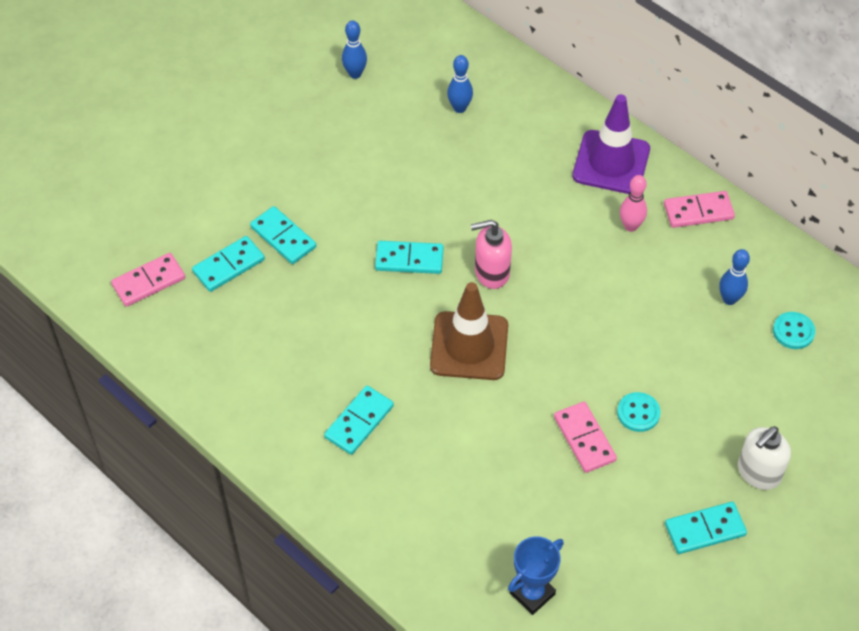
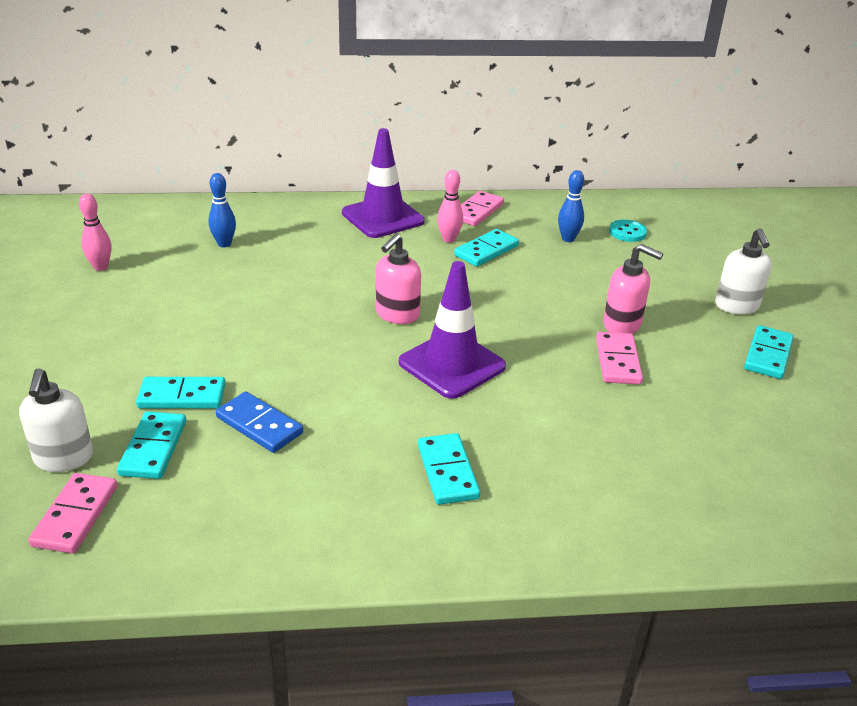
camera: 50 degrees left, 20 degrees down
(180, 235) = (63, 458): none -> white soap dispenser
(300, 296) = (259, 425): none -> blue domino
(355, 74) = (101, 267): blue bowling pin -> pink bowling pin
(409, 259) = (320, 344): turquoise domino -> turquoise domino (486, 251)
(469, 346) = (452, 364): brown traffic cone -> purple traffic cone
(532, 593) = (754, 477): blue trophy -> none
(584, 439) = (618, 361): pink domino -> pink domino turned 75 degrees clockwise
(638, 413) = (622, 324): turquoise button -> pink soap dispenser

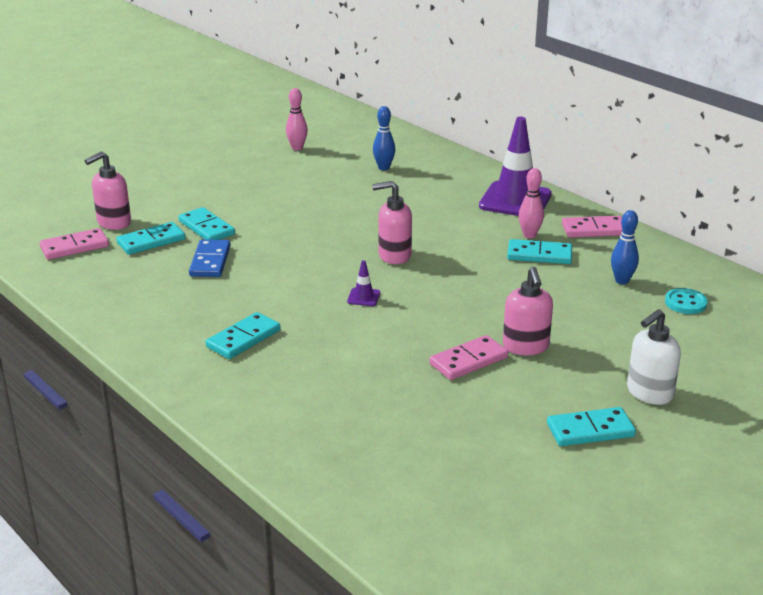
camera: 55 degrees right, 5 degrees down
(63, 458) = (113, 223): white soap dispenser -> pink soap dispenser
(452, 364) = (363, 297): purple traffic cone -> purple traffic cone, size x0.41

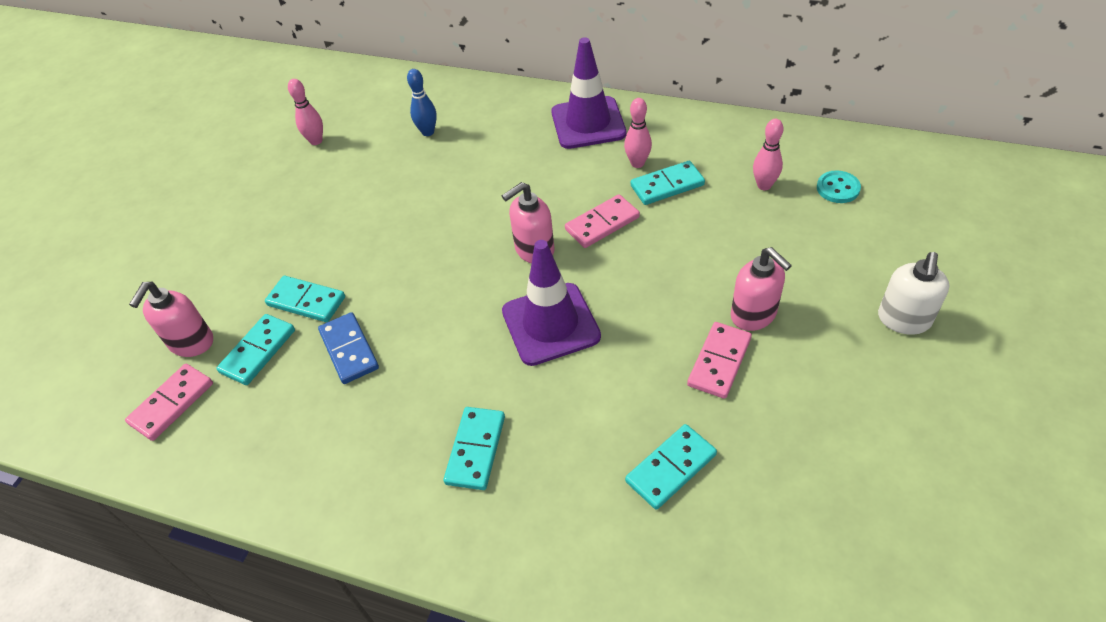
camera: 25 degrees left, 20 degrees up
(363, 297) = (550, 324): purple traffic cone -> purple traffic cone, size x2.46
(590, 430) = (897, 397): turquoise domino -> turquoise domino (670, 468)
(594, 230) = (688, 130): pink domino -> pink domino (602, 224)
(622, 281) = (764, 185): blue bowling pin -> pink bowling pin

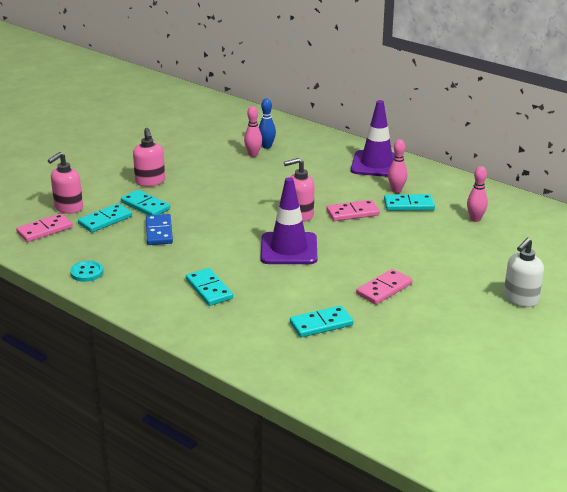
camera: 15 degrees right, 20 degrees down
(316, 141) = (192, 135): pink bowling pin -> pink bowling pin (253, 154)
(476, 450) = (209, 289): turquoise domino -> turquoise domino turned 60 degrees counterclockwise
(753, 315) = (422, 275): pink soap dispenser -> pink soap dispenser (150, 182)
(838, 188) = (525, 231): turquoise button -> turquoise button (87, 272)

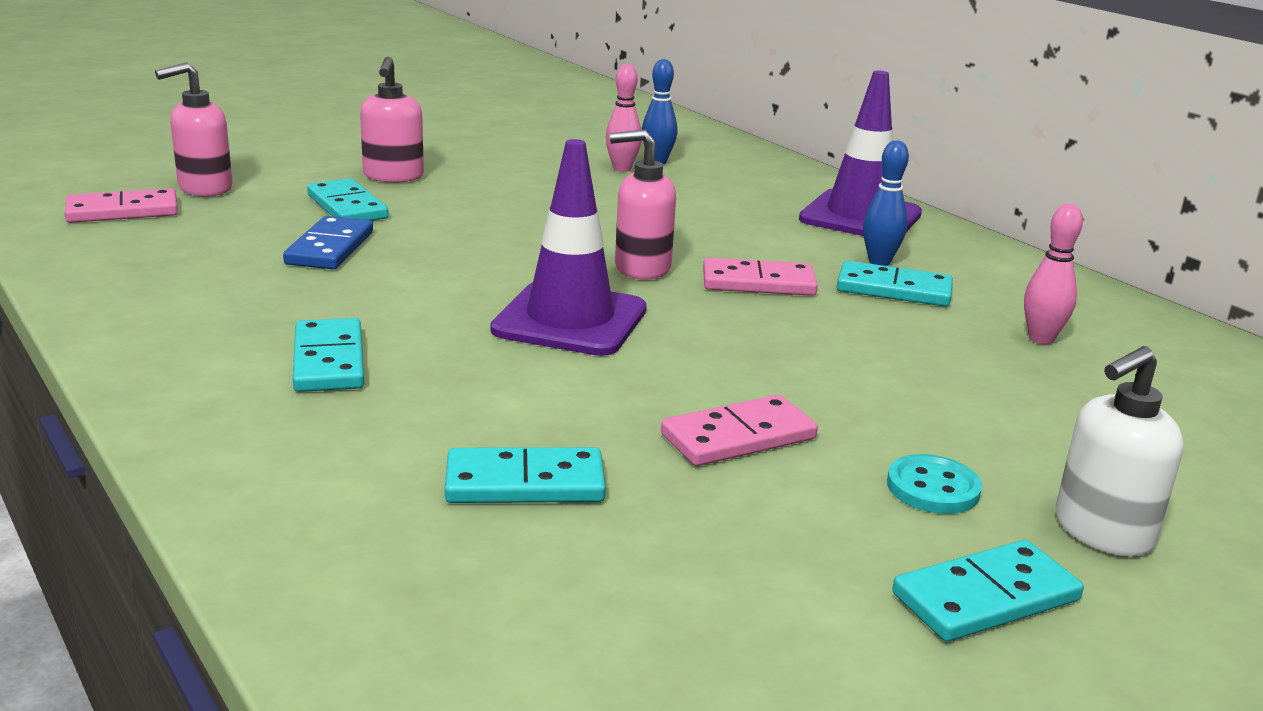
camera: 15 degrees right, 5 degrees down
(87, 272) = (115, 287): turquoise button -> turquoise button (933, 488)
(105, 220) = (249, 215): turquoise domino -> turquoise domino (985, 597)
(396, 190) = (879, 262): pink bowling pin -> blue bowling pin

